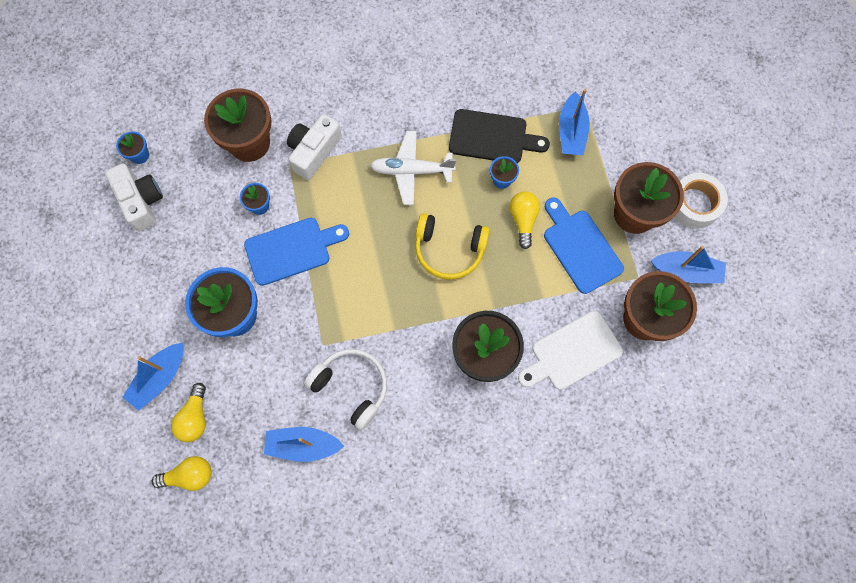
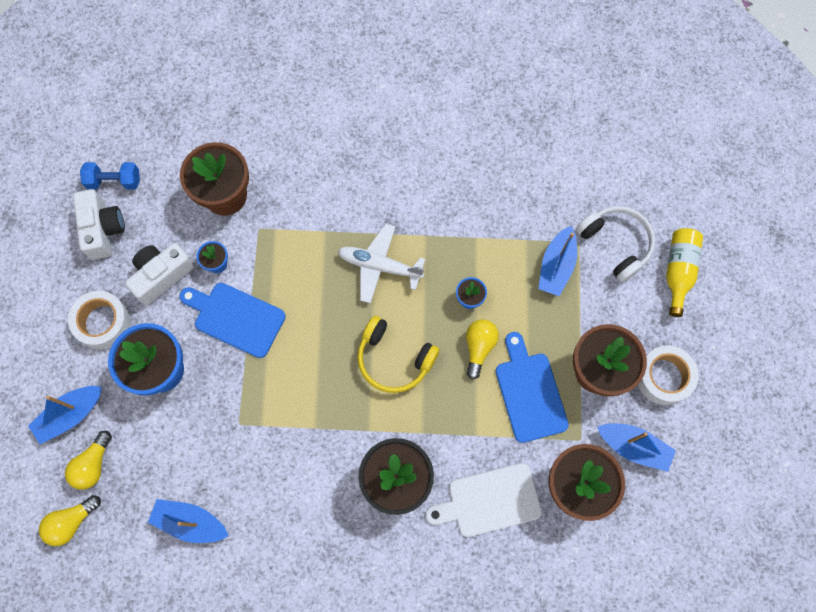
camera: 15 degrees right, 0 degrees up
(139, 155) = (114, 181): blue flower pot -> blue dumbbell
(166, 286) = (103, 322): none -> white tape
(189, 475) = (72, 522): yellow light bulb -> yellow light bulb turned 135 degrees clockwise
(291, 250) = (236, 318): blue cutting board -> blue cutting board turned 150 degrees counterclockwise
(314, 152) = (287, 221): white camera -> white camera (162, 275)
(351, 387) = (255, 476): white headphones -> white headphones (615, 244)
(492, 137) = (472, 252): black cutting board -> none
(680, 110) = (678, 271): none -> yellow bottle

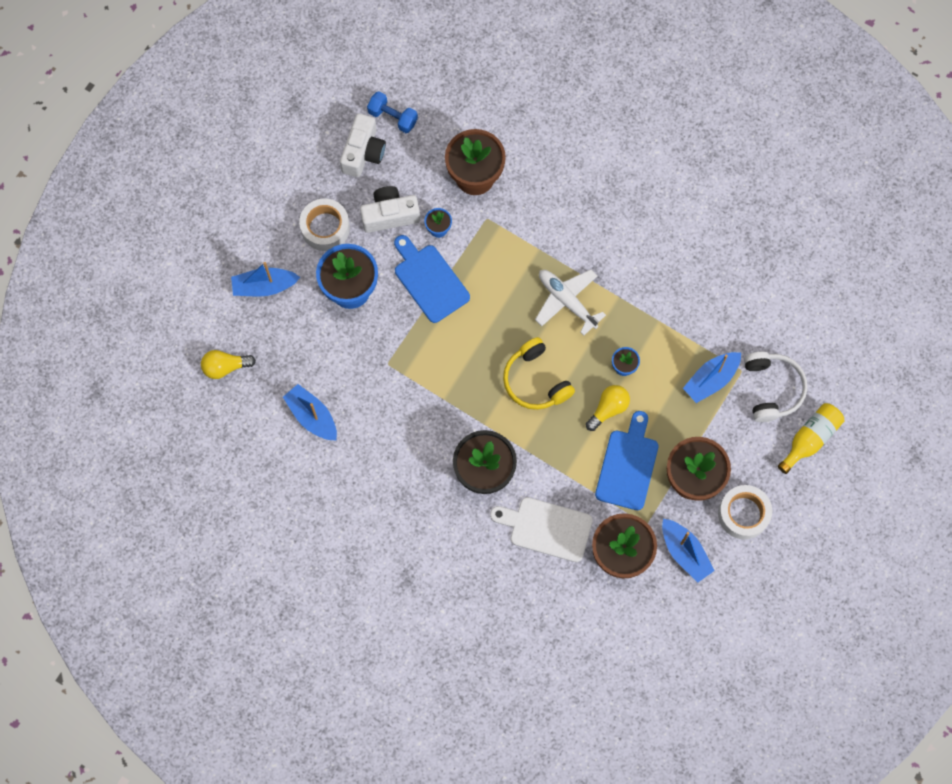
camera: 30 degrees right, 0 degrees up
(93, 465) = (262, 333): yellow light bulb -> none

